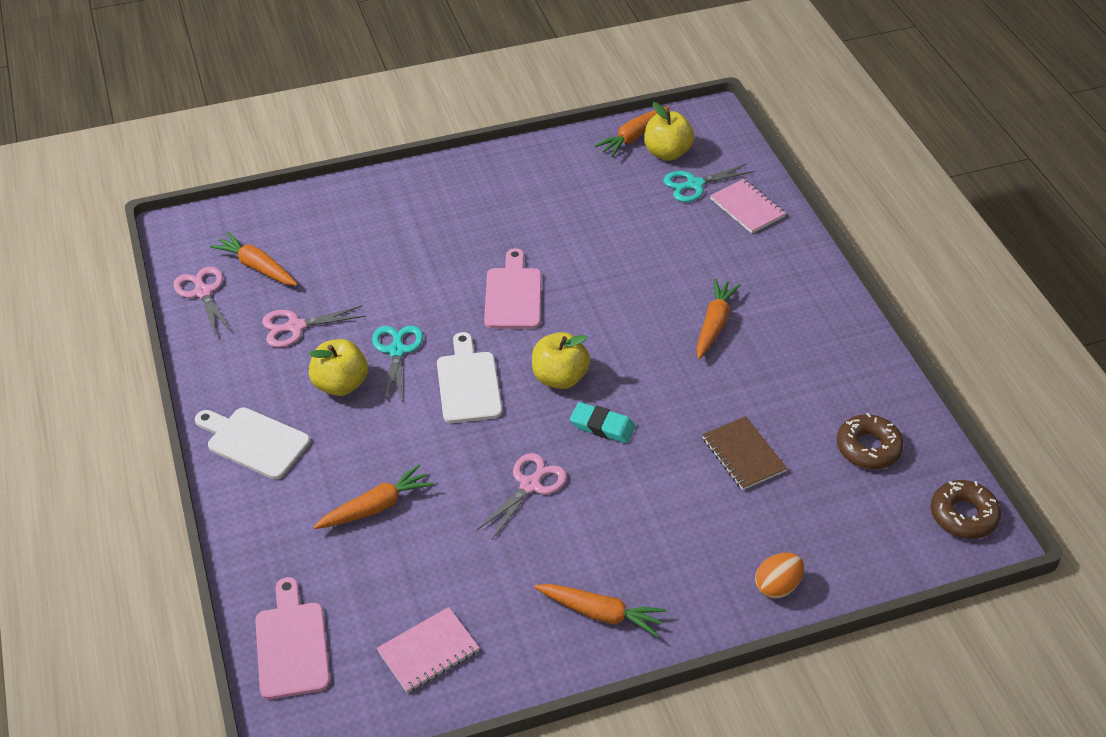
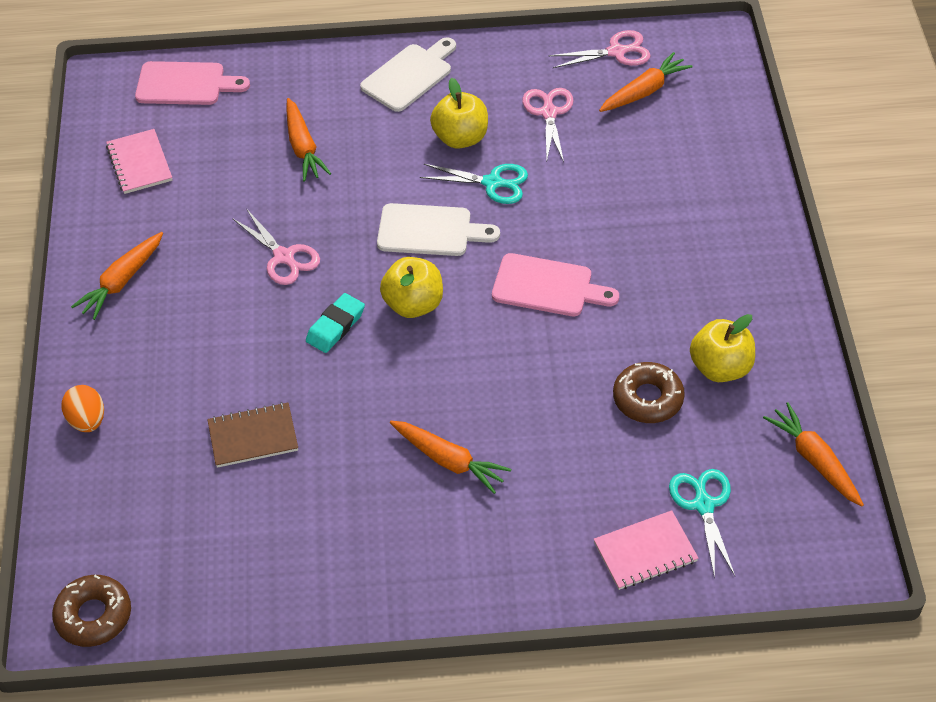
camera: 105 degrees right, 5 degrees up
(667, 153) = (774, 490): yellow apple -> yellow apple (720, 368)
(868, 448) = (217, 556): brown donut -> brown donut (647, 398)

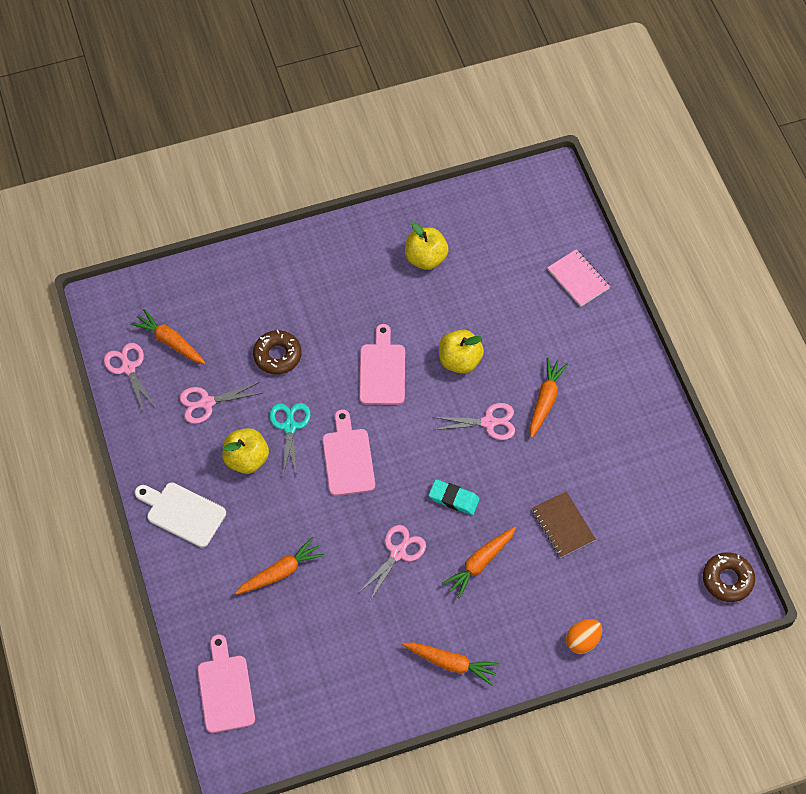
camera: 105 degrees left, 10 degrees up
(139, 163) = (325, 695): pink notebook -> none
(413, 304) = (420, 452): yellow apple -> yellow apple (460, 360)
(430, 231) = (348, 458): white cutting board -> pink cutting board
(434, 387) = (489, 422): none -> pink scissors
(647, 398) = (462, 295): brown donut -> brown donut (277, 355)
(703, 504) = (534, 253): turquoise scissors -> none
(814, 460) = (484, 200): orange carrot -> orange carrot (480, 563)

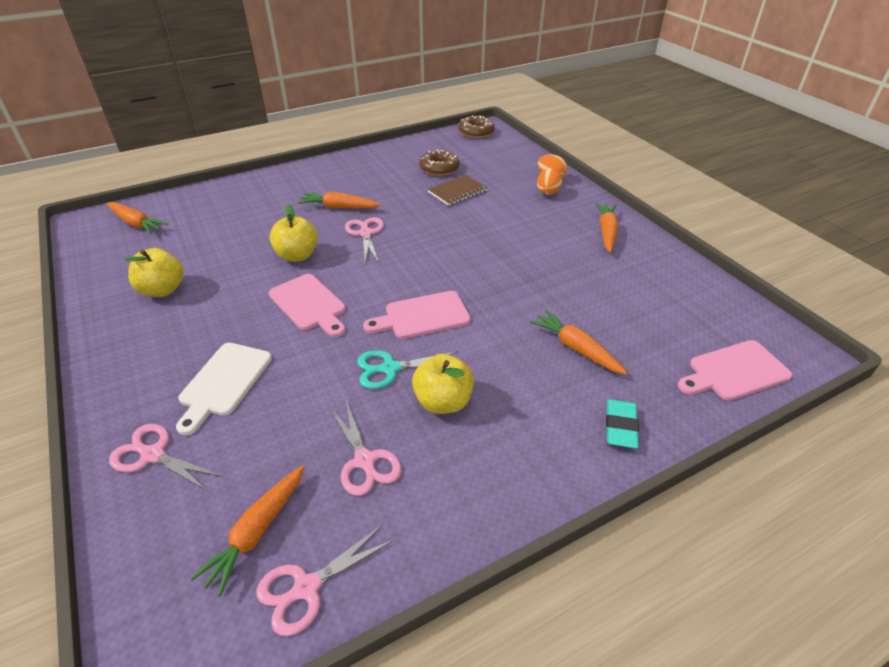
camera: 100 degrees left, 20 degrees down
(182, 513) = (539, 455): white cutting board -> white cutting board (223, 382)
(277, 355) = (287, 396): brown donut -> brown donut (439, 168)
(382, 370) = (309, 304): pink cutting board -> pink cutting board turned 120 degrees counterclockwise
(398, 552) = (517, 271): pink scissors -> pink scissors (152, 455)
(454, 499) = (450, 245): turquoise eraser -> turquoise eraser (620, 427)
(480, 563) = (508, 226): orange carrot -> orange carrot (136, 223)
(545, 625) = (547, 193): none -> orange egg
(578, 279) = (211, 201): pink notebook -> none

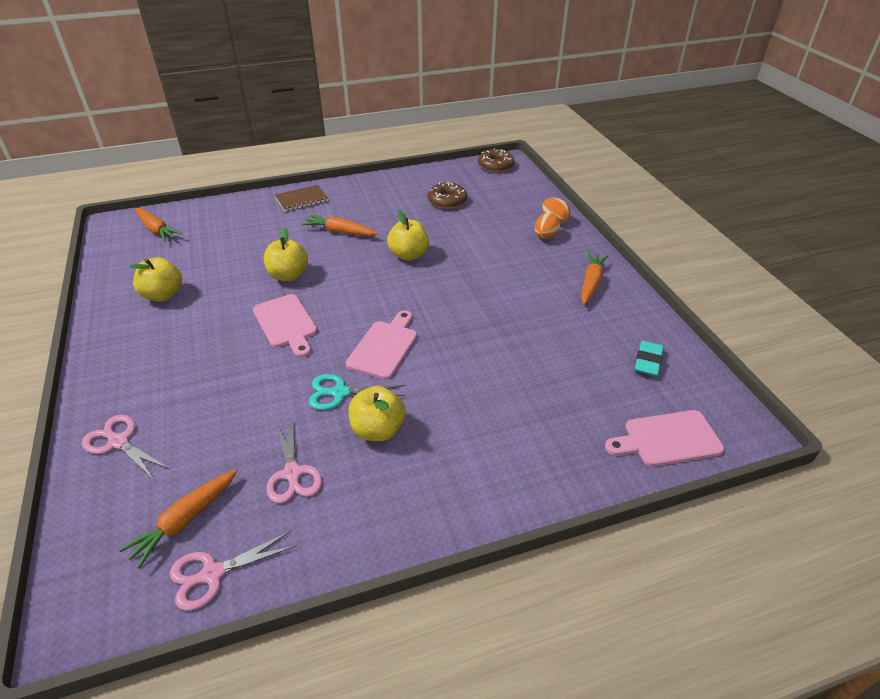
camera: 10 degrees right, 0 degrees up
(223, 382) = (192, 386): white cutting board -> none
(365, 233) = (357, 260): pink scissors -> none
(418, 223) = (409, 255): none -> yellow apple
(422, 316) = (384, 347): pink cutting board -> pink cutting board turned 120 degrees clockwise
(457, 191) = (457, 226): brown notebook -> brown notebook (301, 199)
(576, 348) = (519, 396): orange carrot -> none
(620, 427) = (534, 476): turquoise eraser -> turquoise eraser (648, 361)

